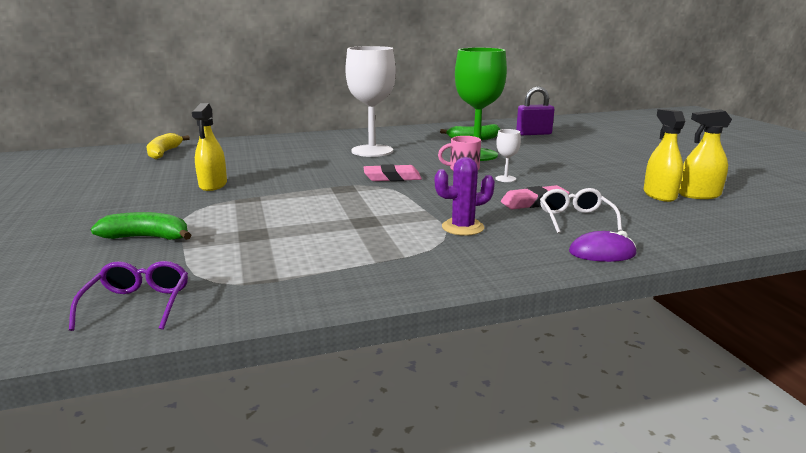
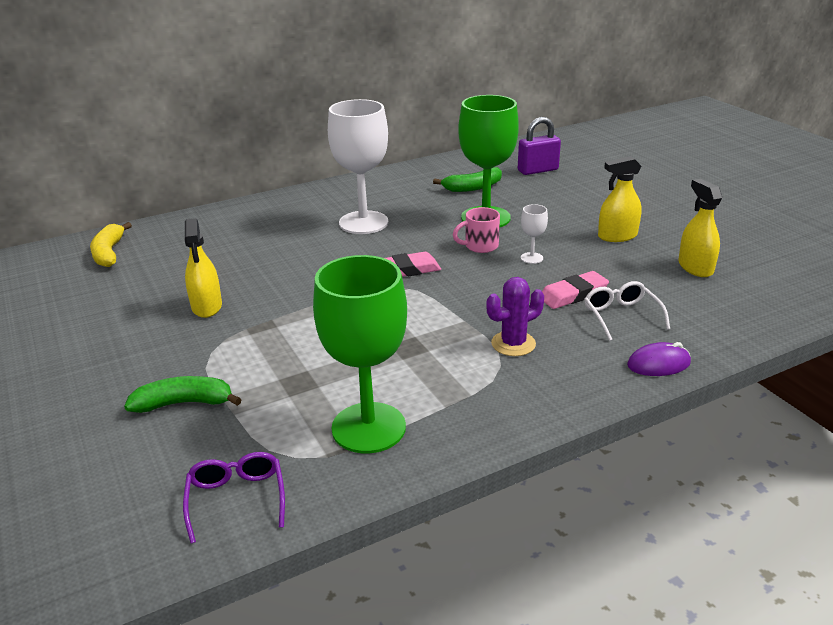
camera: 10 degrees left, 10 degrees up
(295, 268) = (368, 428): none -> green goblet
(699, 195) = (733, 263): yellow spray bottle -> yellow spray bottle (617, 236)

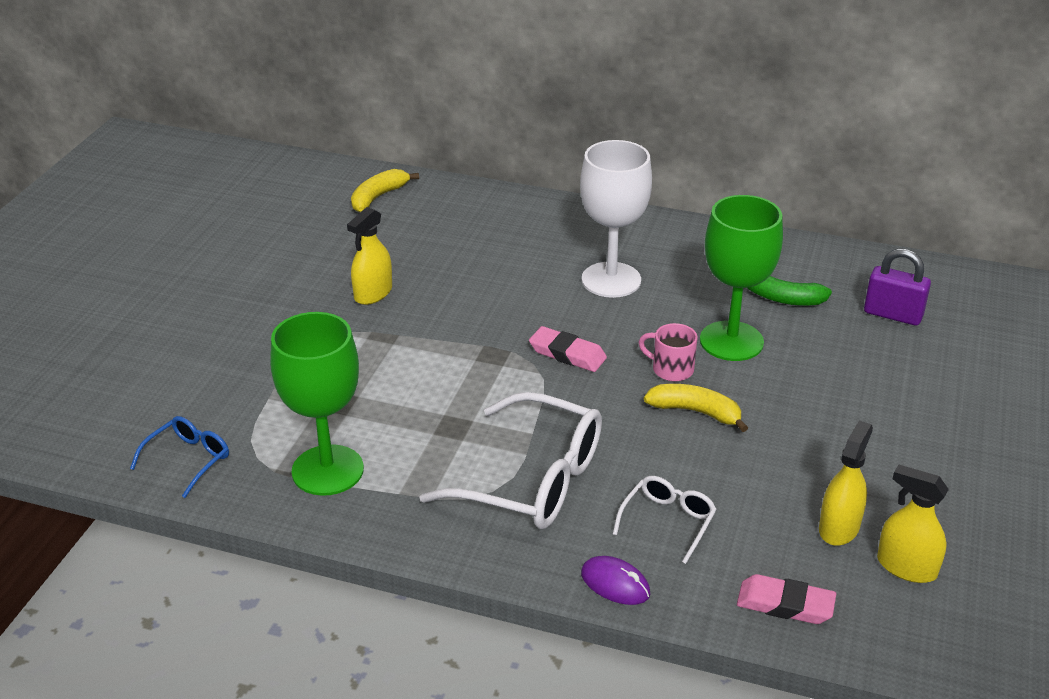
camera: 45 degrees right, 5 degrees up
(184, 403) = (252, 368): green banana -> none
(236, 499) = (189, 460): purple glasses -> blue glasses
(513, 344) = (533, 480): purple cactus -> white glasses
(531, 258) = (696, 412): white goblet -> yellow banana
(573, 294) = (665, 472): pink eraser -> pink eraser (785, 604)
(617, 236) = (826, 443): yellow spray bottle -> yellow spray bottle (906, 567)

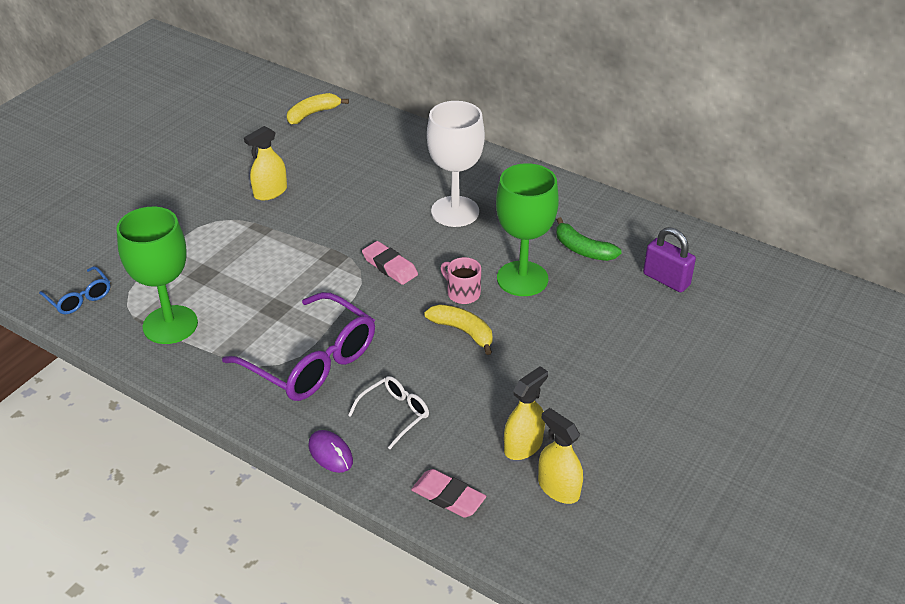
camera: 15 degrees right, 5 degrees up
(189, 460) = (79, 298): blue glasses -> blue glasses turned 90 degrees clockwise
(533, 480) = (312, 362): white glasses -> purple glasses

